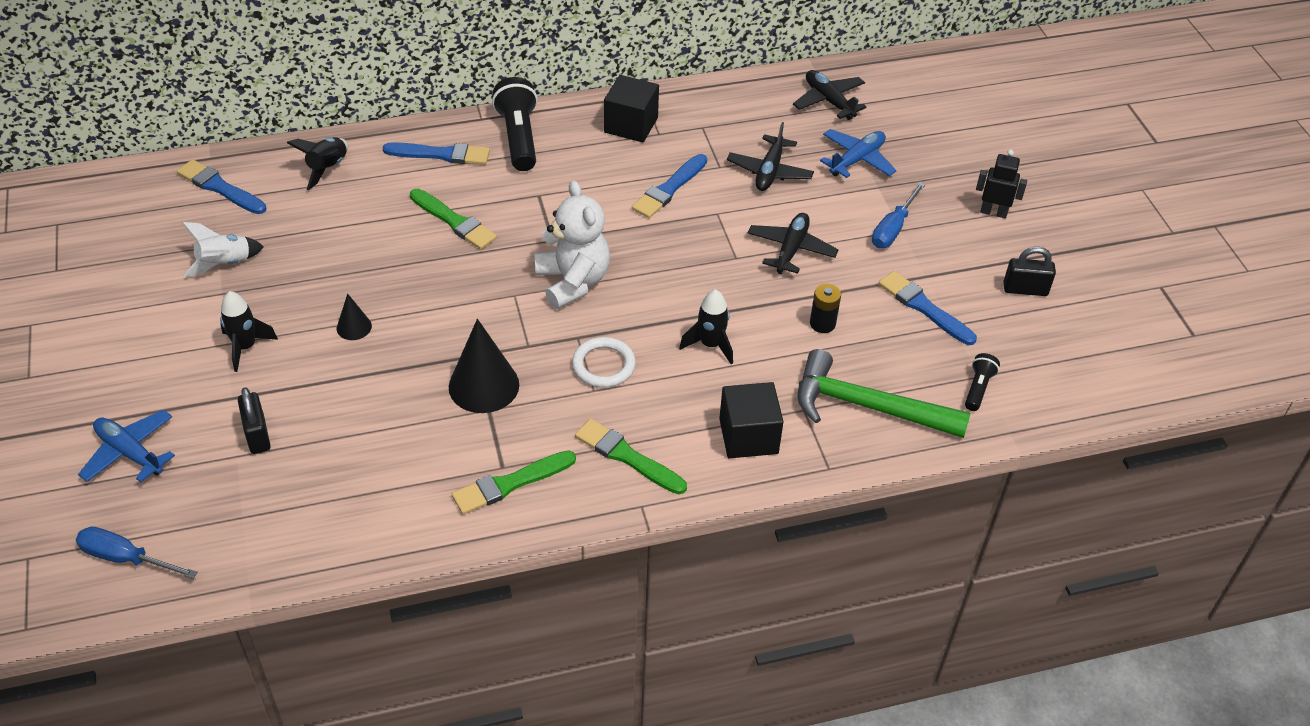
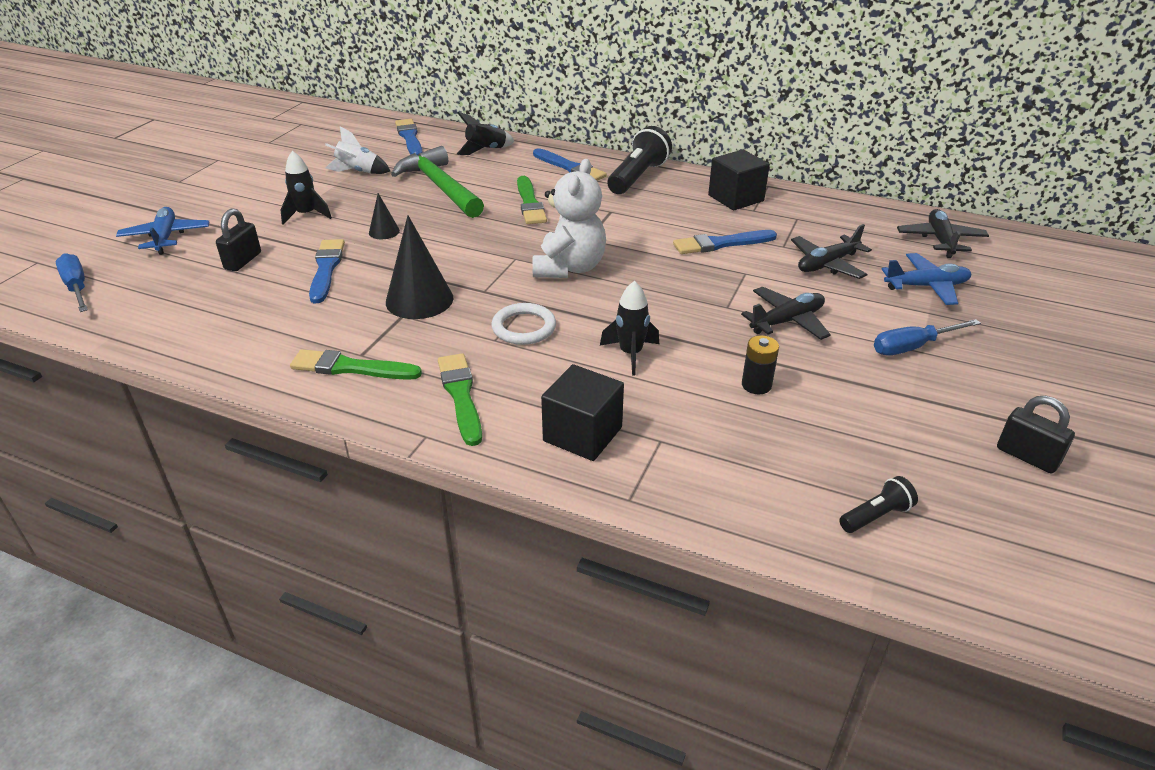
camera: 40 degrees right, 10 degrees down
(868, 407) = (729, 470): green hammer -> green hammer (440, 187)
(924, 307) = (882, 419): blue brush -> blue brush (326, 269)
(993, 212) = (1048, 378): black robot -> none

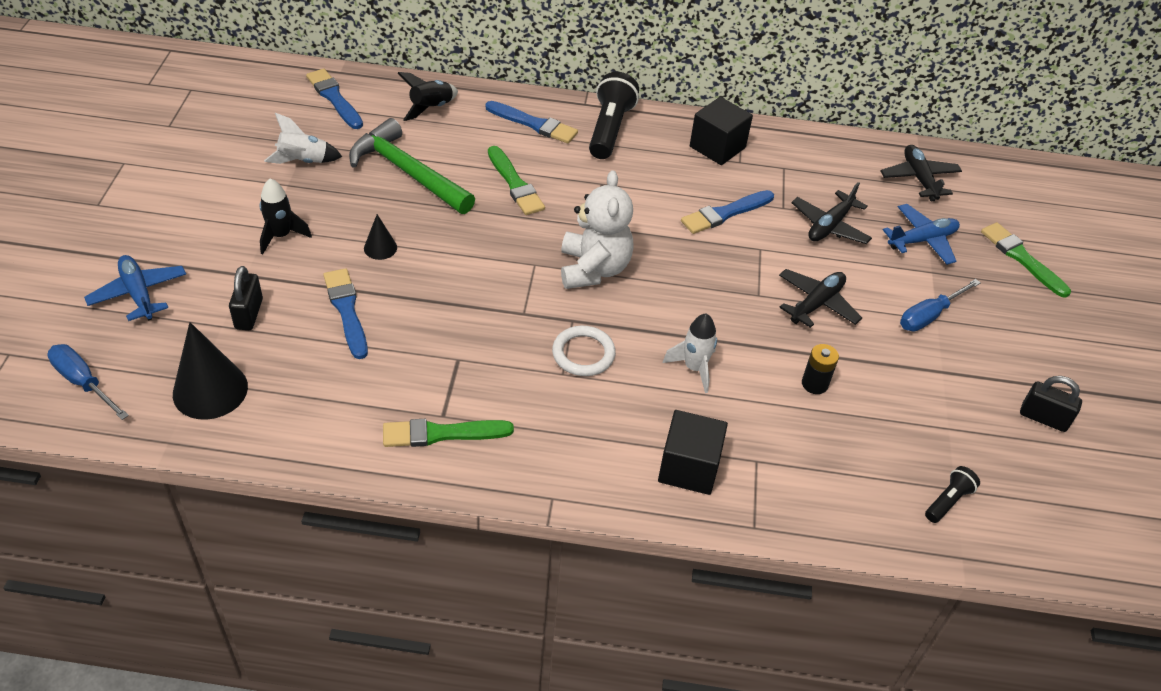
camera: 20 degrees left, 10 degrees up
(419, 300) = (465, 336): black cone -> black cone (210, 390)
(461, 396) = (562, 446): green brush -> green brush (1022, 258)
(630, 354) = (694, 368): black rocket -> white rocket

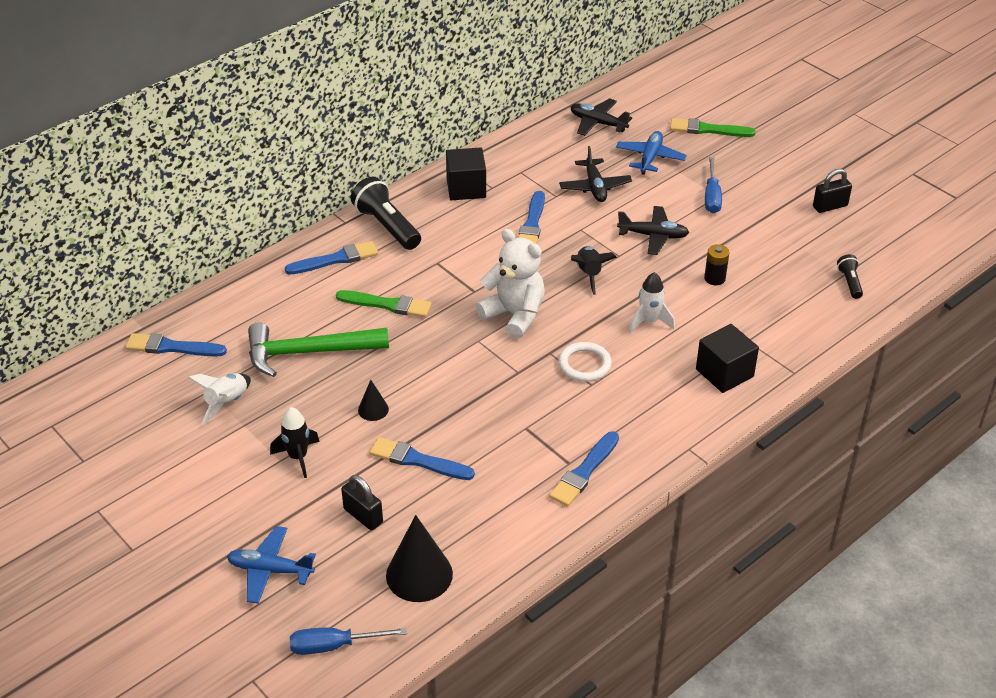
camera: 45 degrees left, 5 degrees down
(431, 108) = (251, 301): black rocket -> black rocket (589, 274)
(442, 434) = (584, 472): green brush -> blue brush
(816, 304) = (653, 236): black plane -> black plane turned 105 degrees clockwise

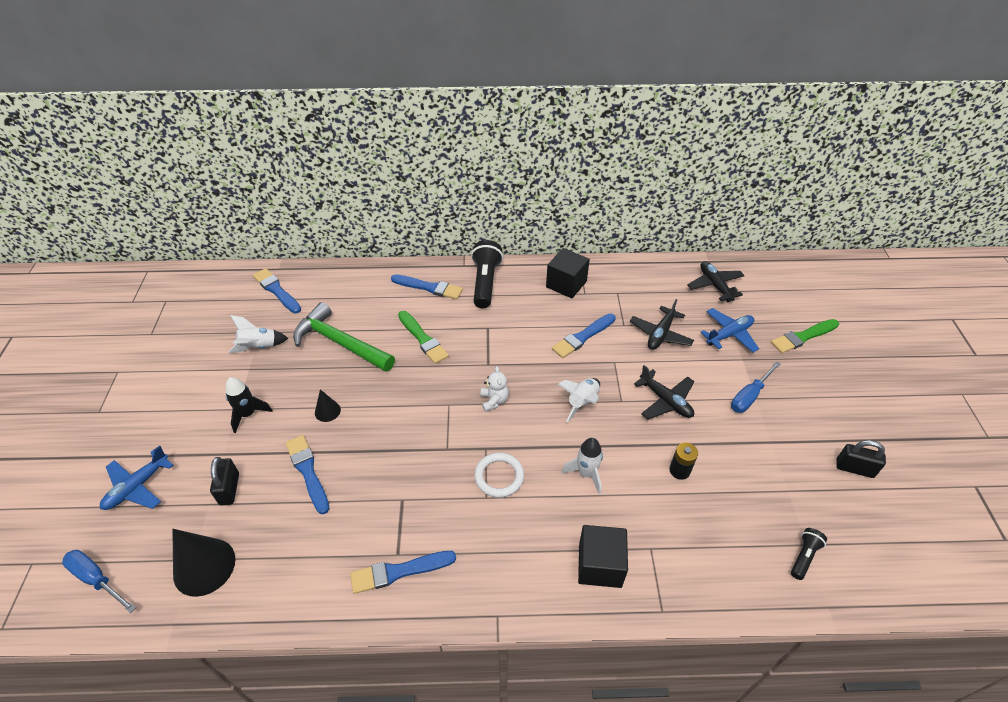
camera: 40 degrees right, 5 degrees up
(270, 570) = (137, 486): blue plane -> blue plane turned 105 degrees counterclockwise
(514, 315) = (494, 401): white teddy bear -> white teddy bear, size x0.51
(589, 274) = (582, 402): black rocket -> white rocket
(708, 130) = (803, 337): green brush -> green brush turned 75 degrees counterclockwise

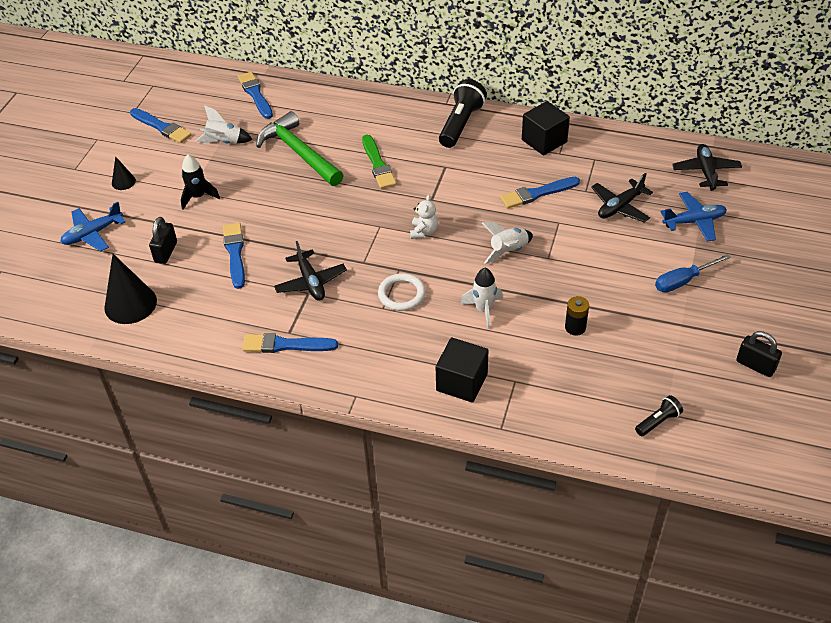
camera: 20 degrees right, 0 degrees up
(96, 579) = (47, 293): blue screwdriver -> none
(327, 411) = (268, 208): black cone -> black cone (123, 182)
(429, 287) = (402, 118): blue brush -> blue brush (161, 127)
(665, 401) = (593, 267): black plane -> black plane (310, 282)
(803, 337) = (775, 240): green brush -> none

